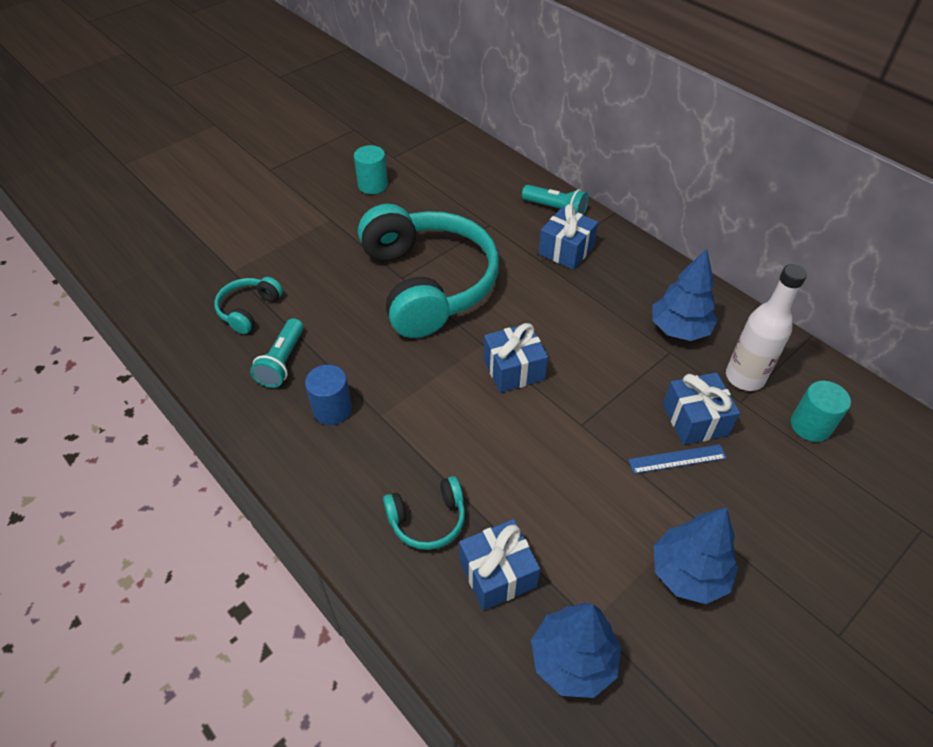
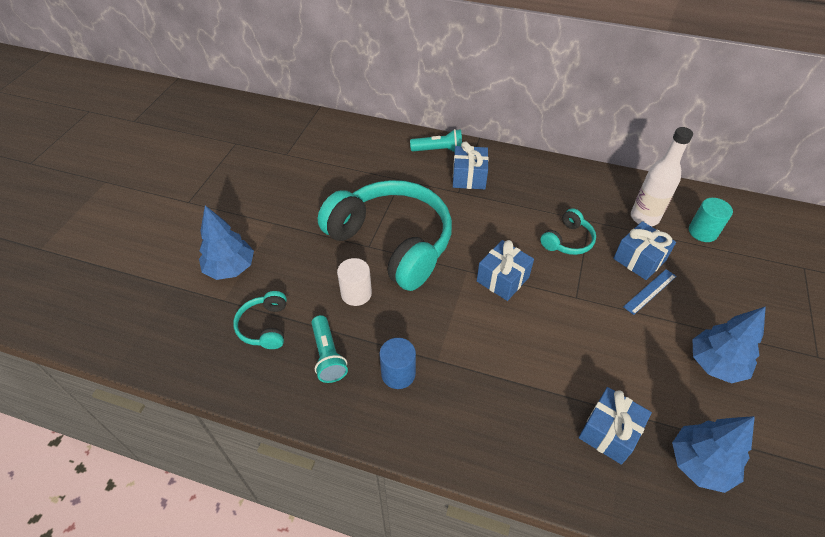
camera: 30 degrees left, 0 degrees up
(353, 317) = (356, 293): none -> white cylinder
(373, 185) = (287, 182): turquoise cylinder -> none
(427, 519) = (533, 420): turquoise headphones -> turquoise headphones (567, 240)
(679, 329) = (583, 203): blue tree -> blue tree (230, 268)

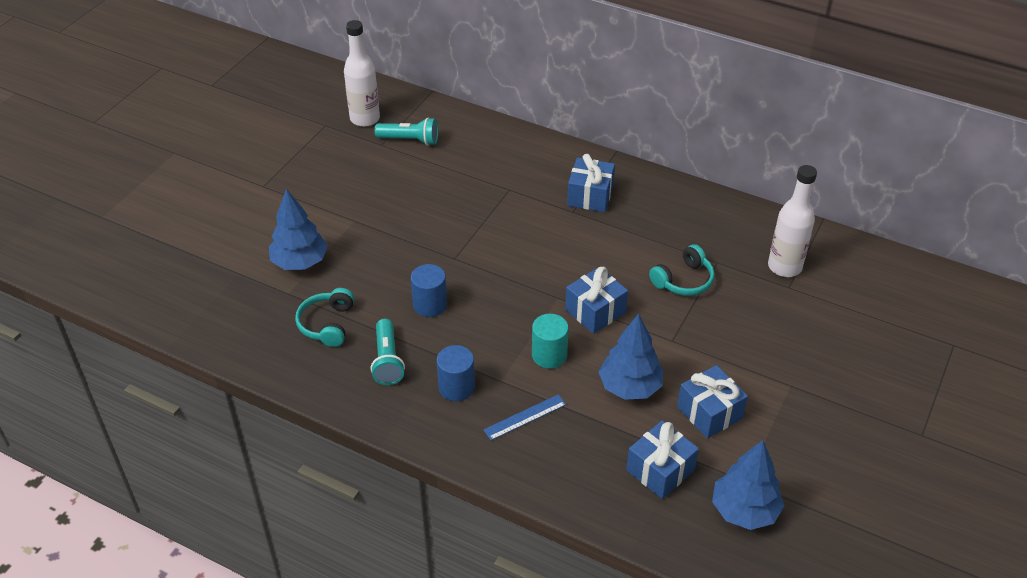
camera: 10 degrees right, 5 degrees down
(268, 134) = (365, 119): none -> white bottle
(356, 293) = (430, 305): white cylinder -> blue cylinder
(392, 242) = (481, 257): turquoise headphones -> none
(438, 150) = (562, 160): turquoise flashlight -> turquoise flashlight (410, 140)
(639, 259) = (760, 311): blue gift -> blue gift (709, 412)
(650, 291) = (759, 345): blue ruler -> blue ruler (525, 417)
(702, 232) = (848, 291): turquoise cylinder -> turquoise cylinder (549, 355)
(715, 364) = (802, 426): blue tree -> blue tree (630, 387)

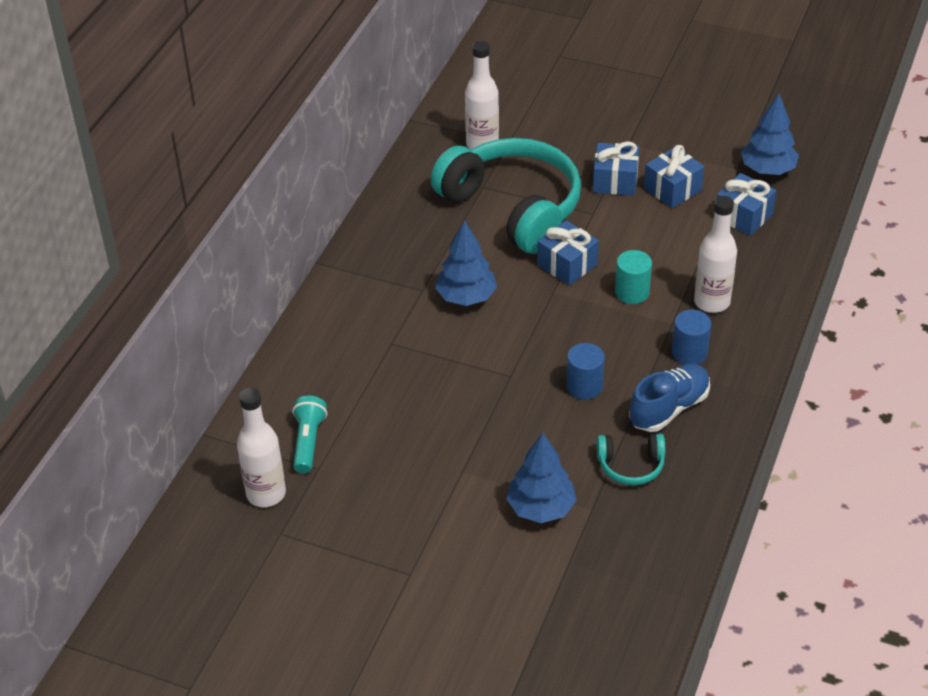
camera: 95 degrees left, 0 degrees up
(387, 360) = (669, 408): turquoise flashlight -> blue shoe
(525, 417) = (712, 302): blue ruler -> white bottle
(590, 196) = (396, 278): blue gift -> blue gift (615, 181)
(630, 387) = (657, 237): blue tree -> blue tree (466, 297)
(683, 280) = (513, 207): turquoise headphones -> turquoise headphones, size x2.35

